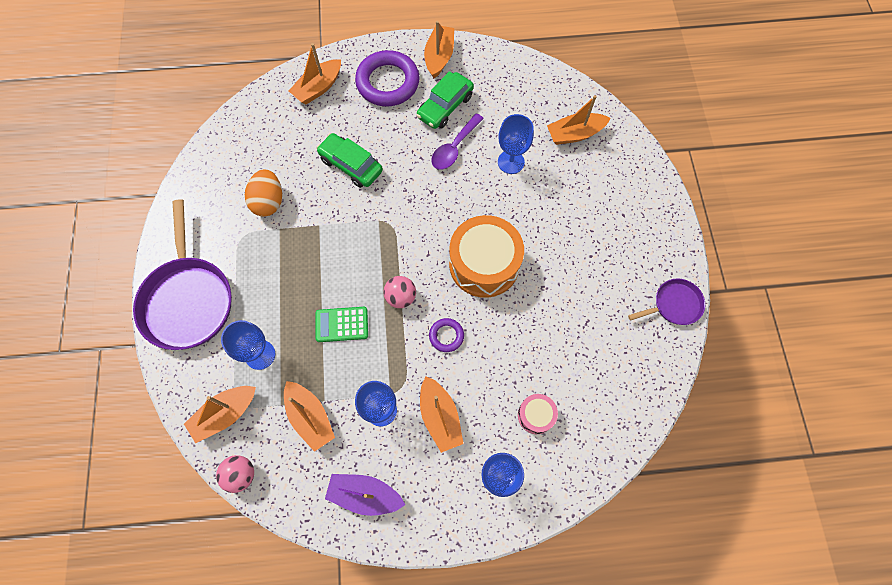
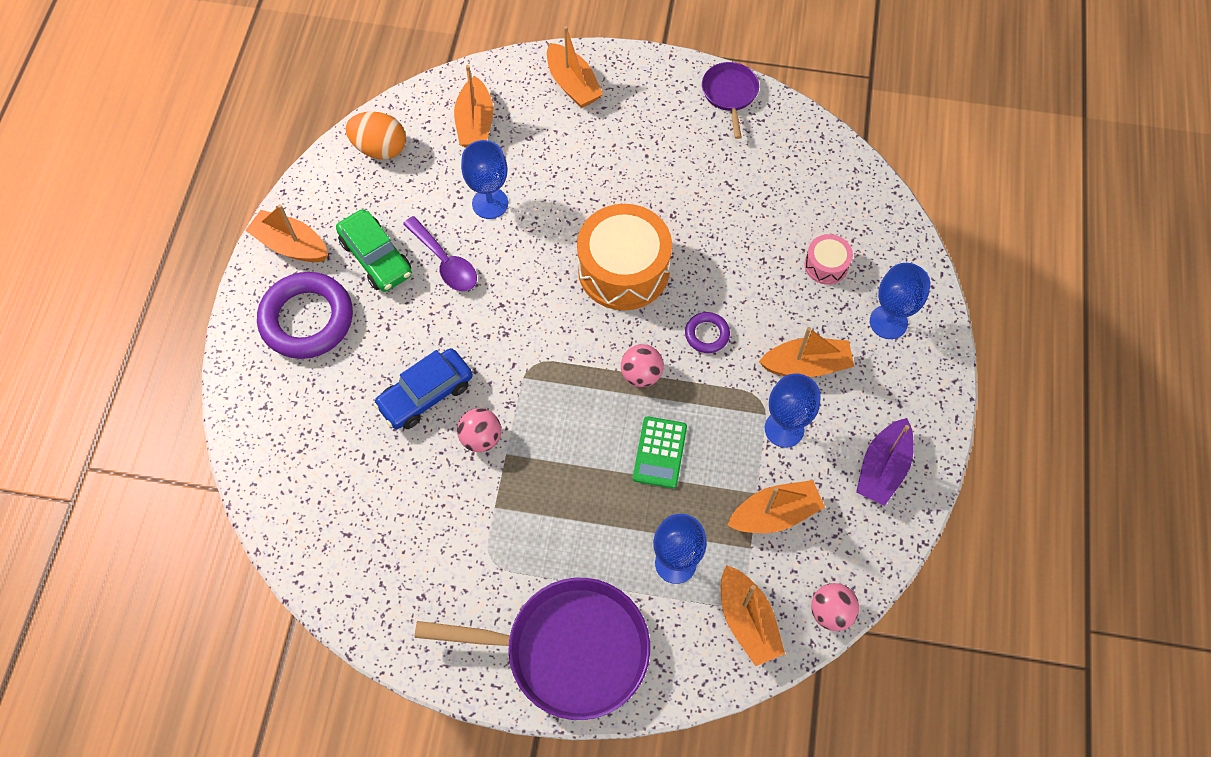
camera: 75 degrees left, 5 degrees down
(268, 202) = (446, 514): orange egg -> orange egg (380, 148)
(318, 88) = (278, 413): orange boat -> orange boat (573, 85)
(327, 207) = (481, 438): none -> pink ball
(351, 165) = (426, 395): green car -> blue car

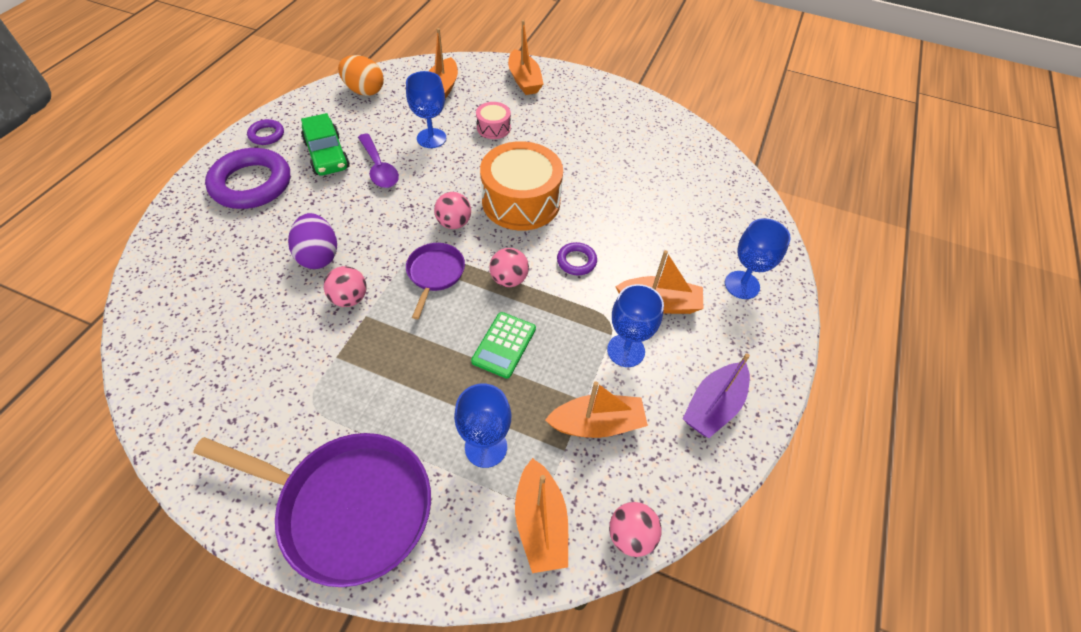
camera: 10 degrees right, 10 degrees down
(291, 245) = (267, 135): orange boat -> purple ring
(426, 395) = (319, 256): blue car -> purple egg
(558, 317) = (454, 223): none -> pink ball
(730, 94) = (643, 107): purple pan -> purple pan (435, 274)
(826, 265) = (694, 232): pink drum -> pink drum (493, 128)

